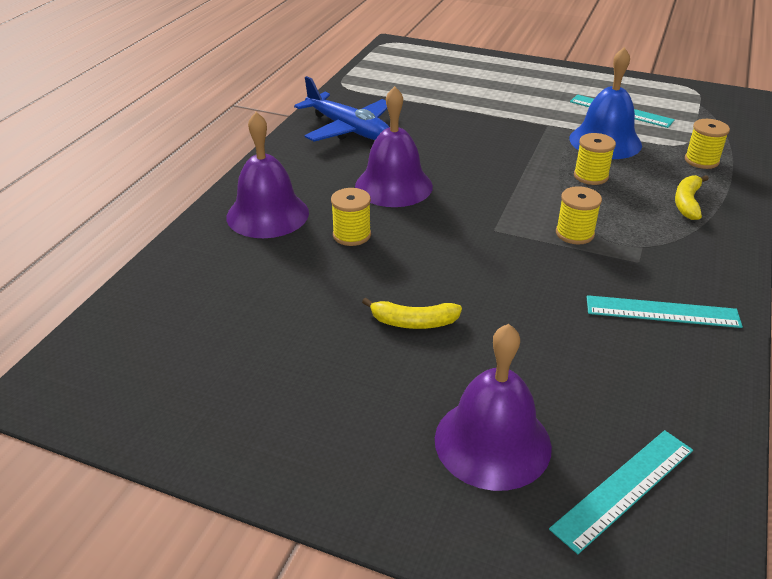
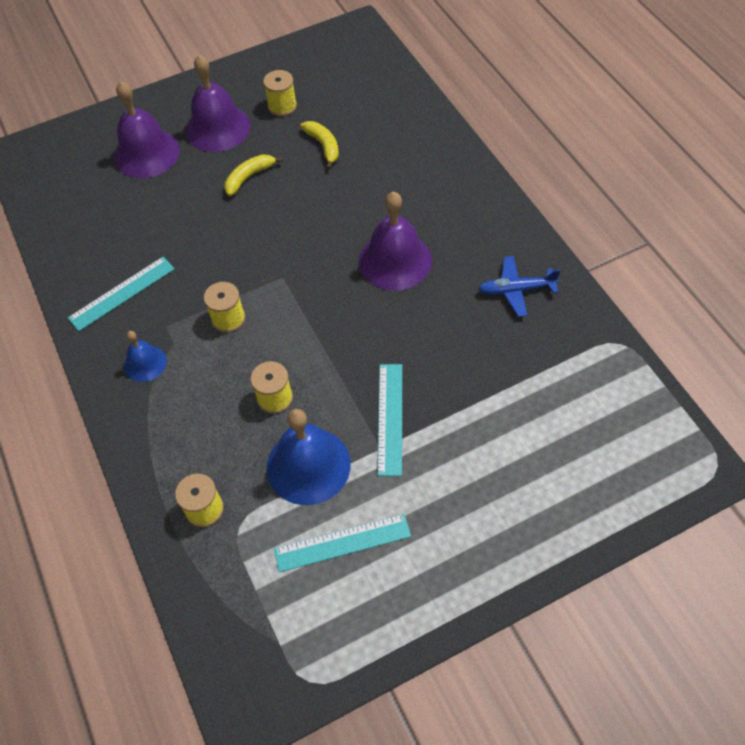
camera: 135 degrees right, 20 degrees up
(267, 214) = (429, 172): purple bell -> purple bell (217, 128)
(348, 129) = (516, 290): blue plane -> blue plane, size x0.62
(352, 235) = (359, 200): yellow spool -> yellow spool (282, 106)
(624, 488) = (73, 177): turquoise ruler -> turquoise ruler (390, 418)
(682, 250) = (145, 363): none -> blue bell
(687, 203) = (176, 427): yellow banana -> yellow banana (323, 146)

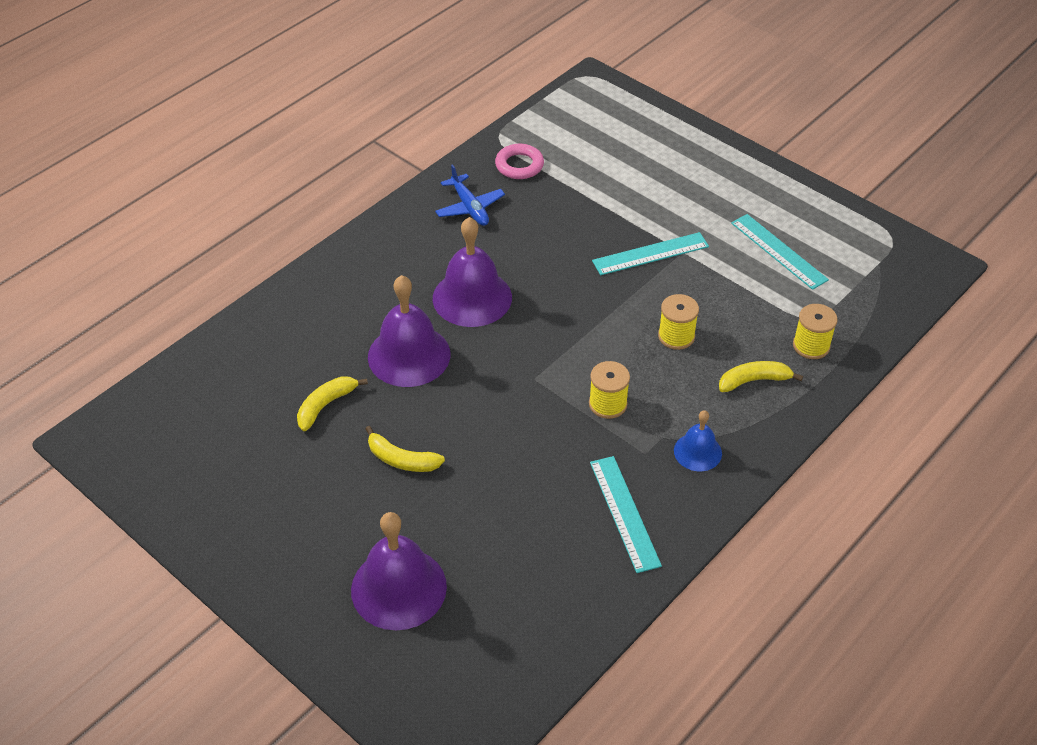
camera: 115 degrees left, 10 degrees down
(122, 293) = (624, 513): turquoise ruler -> turquoise ruler turned 45 degrees clockwise
(192, 439) = (754, 380): none -> yellow banana
(217, 128) = (326, 525): purple bell -> purple bell (409, 355)
(282, 106) = (266, 470): yellow spool -> none
(308, 465) = (727, 292): blue bell -> none
(567, 348) = (519, 165): none -> pink ring

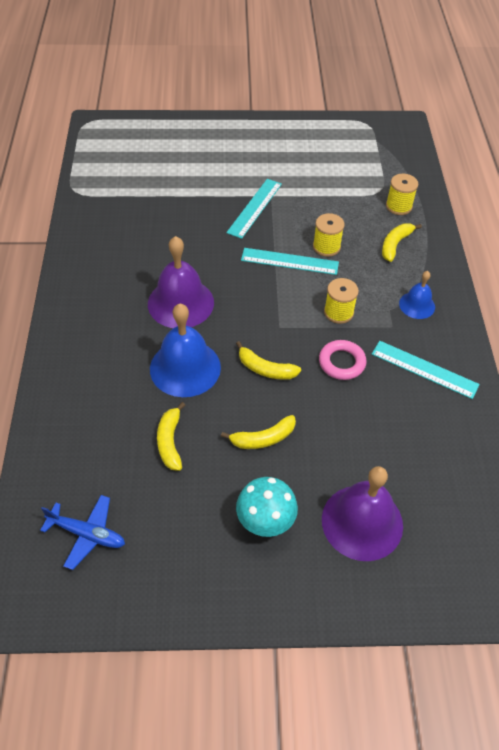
camera: 45 degrees left, 5 degrees up
(323, 523) = (265, 521): none -> turquoise mushroom
(409, 355) = (185, 368): purple bell -> blue bell
(469, 207) = (109, 247): blue plane -> blue plane (87, 534)
(475, 405) = (265, 369): none -> yellow banana
(519, 165) = (110, 201): pink ring -> pink ring (341, 362)
(778, 251) = (320, 164): turquoise ruler -> turquoise ruler (289, 261)

